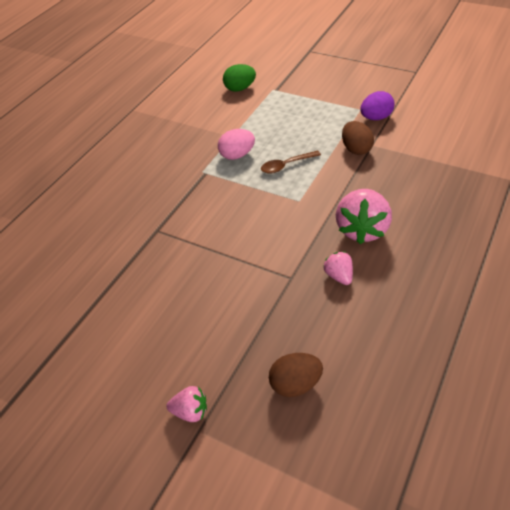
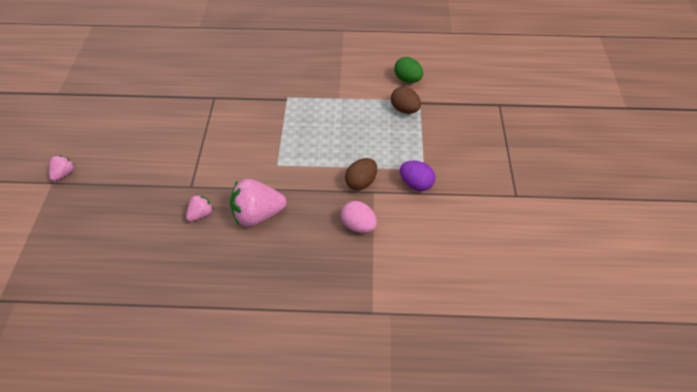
camera: 60 degrees right, 5 degrees up
(190, 411) = (64, 174): pink strawberry -> pink strawberry turned 135 degrees counterclockwise
(237, 155) = (316, 109): pink egg -> pink egg (358, 225)
(286, 165) = (317, 143): brown spoon -> none
(295, 384) = (95, 219): brown egg -> brown egg (404, 109)

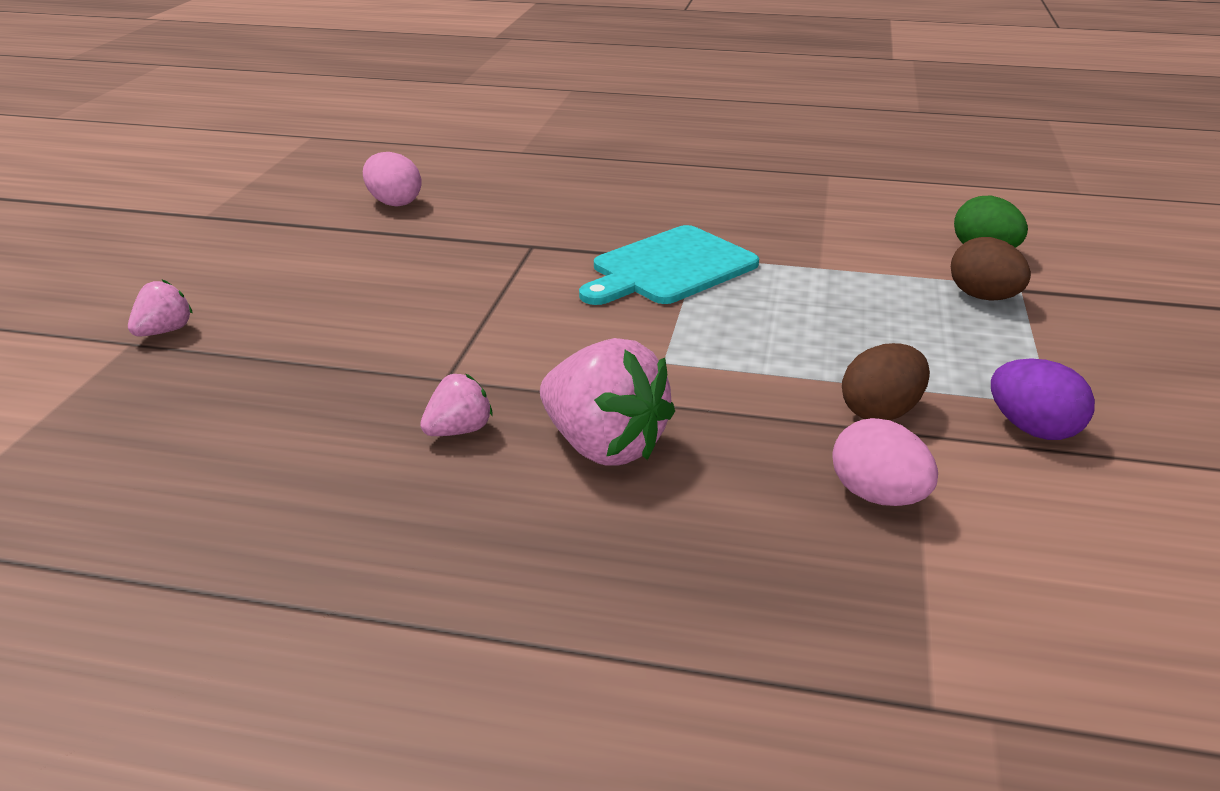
camera: 10 degrees right, 20 degrees down
(145, 73) = (394, 202): none -> pink egg
(258, 214) = (604, 446): pink strawberry -> pink strawberry turned 135 degrees counterclockwise
(275, 106) = (670, 268): none -> turquoise cutting board

